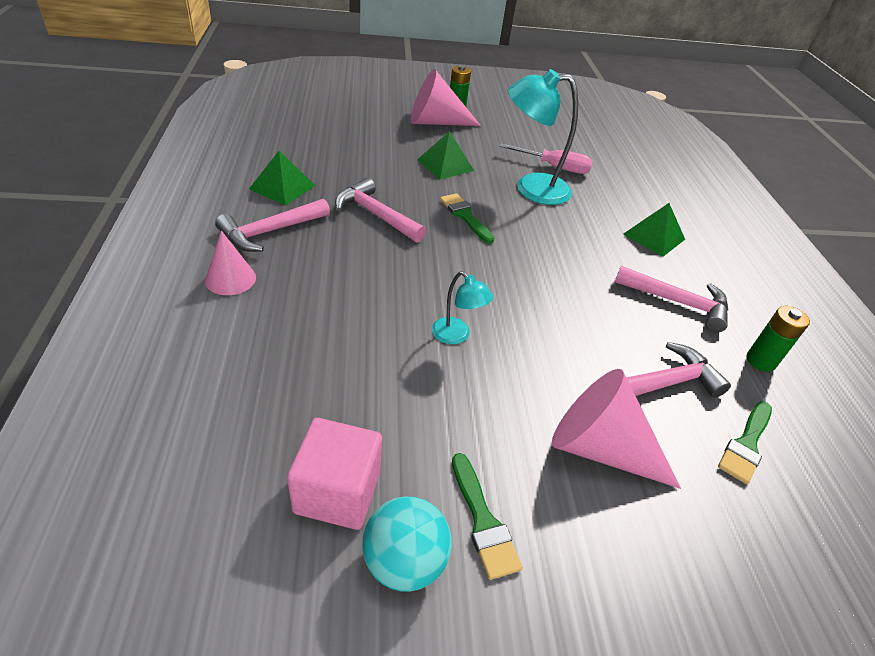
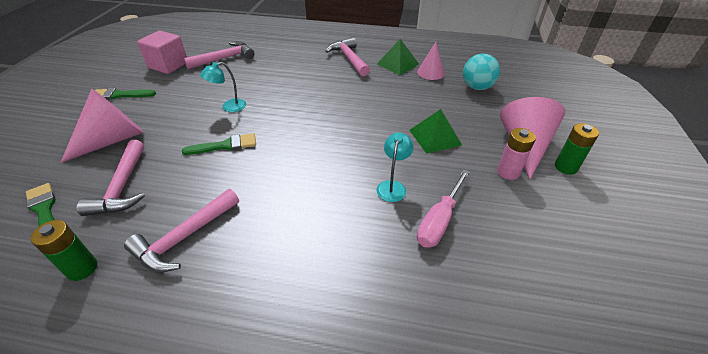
camera: 110 degrees right, 0 degrees up
(230, 279) = (311, 48): pink cone -> pink cone (430, 72)
(376, 215) = (360, 94): pink hammer -> pink hammer (225, 58)
(404, 561) = (126, 75): turquoise ball -> turquoise ball (477, 87)
(465, 216) = (351, 133): green brush -> green brush (225, 145)
(477, 133) = (508, 172): none -> pink battery
(531, 188) = (392, 186): turquoise lamp -> turquoise lamp, size x0.51
(654, 236) = (285, 267): green pyramid -> none

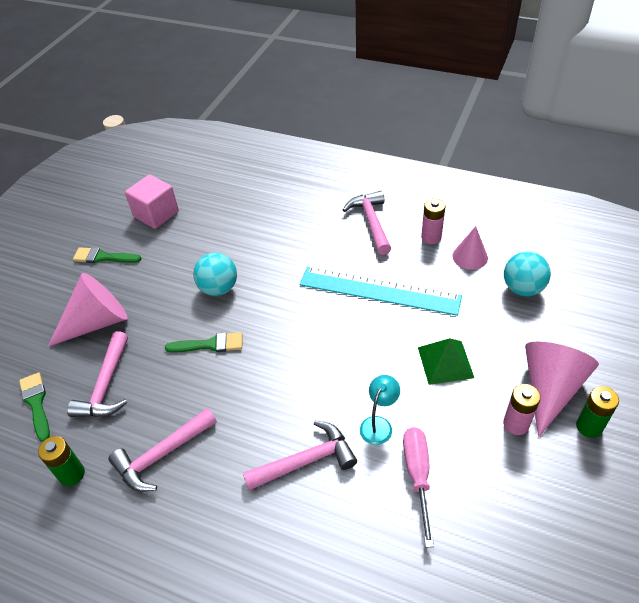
camera: 15 degrees right, 5 degrees up
(225, 58) = (221, 208): pink hammer -> pink hammer (306, 461)
(229, 107) = (218, 288): turquoise lamp -> turquoise ball
(367, 97) = (379, 291): none -> turquoise ruler
(397, 64) = (431, 237): green pyramid -> pink battery
(439, 221) = (417, 475): pink screwdriver -> pink screwdriver turned 135 degrees clockwise

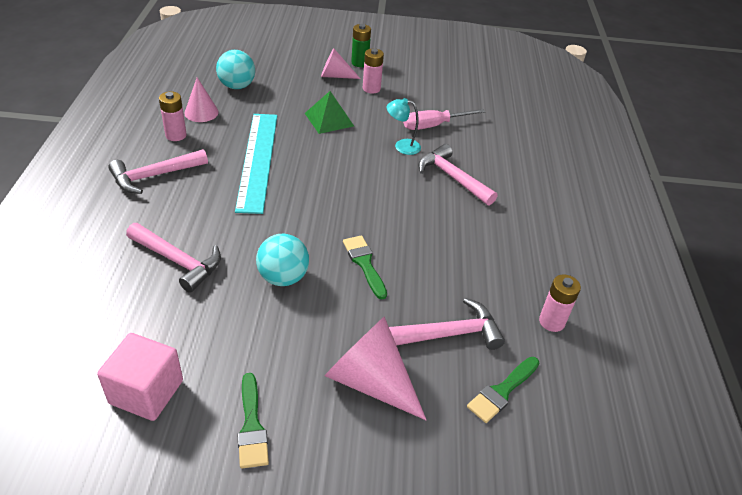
camera: 115 degrees left, 5 degrees down
(72, 474) = (551, 322): green battery -> pink battery
(161, 455) = (497, 263): pink hammer -> pink hammer (178, 261)
(549, 389) = (335, 76): pink cone -> pink cone, size x0.60

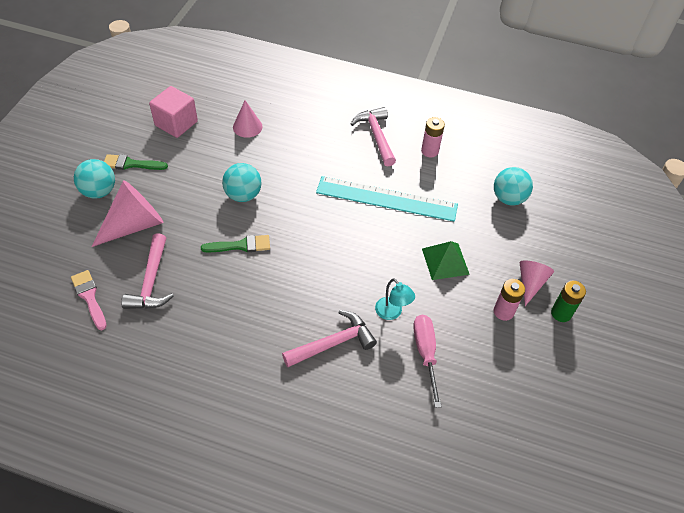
camera: 105 degrees right, 10 degrees up
(178, 261) = (278, 143): pink hammer -> none
(201, 112) = (463, 169): pink cone -> pink cone (247, 127)
(321, 450) = (99, 191): none -> turquoise ball
(402, 146) = (392, 313): turquoise lamp -> turquoise lamp turned 120 degrees clockwise
(502, 391) = (89, 297): green brush -> pink brush
(551, 322) = (132, 357): pink battery -> none

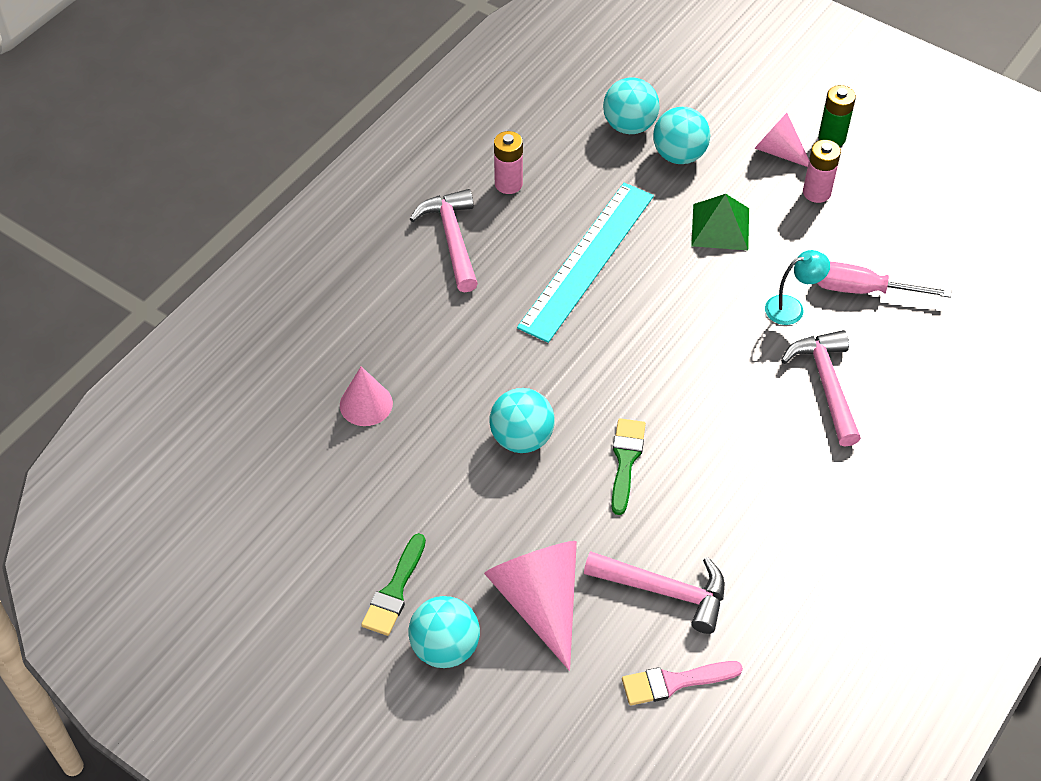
camera: 70 degrees left, 0 degrees up
(176, 123) = (316, 508): pink cube -> none
(376, 136) = (452, 239): pink hammer -> pink hammer turned 75 degrees clockwise
(497, 228) = (679, 155): none -> turquoise ball

